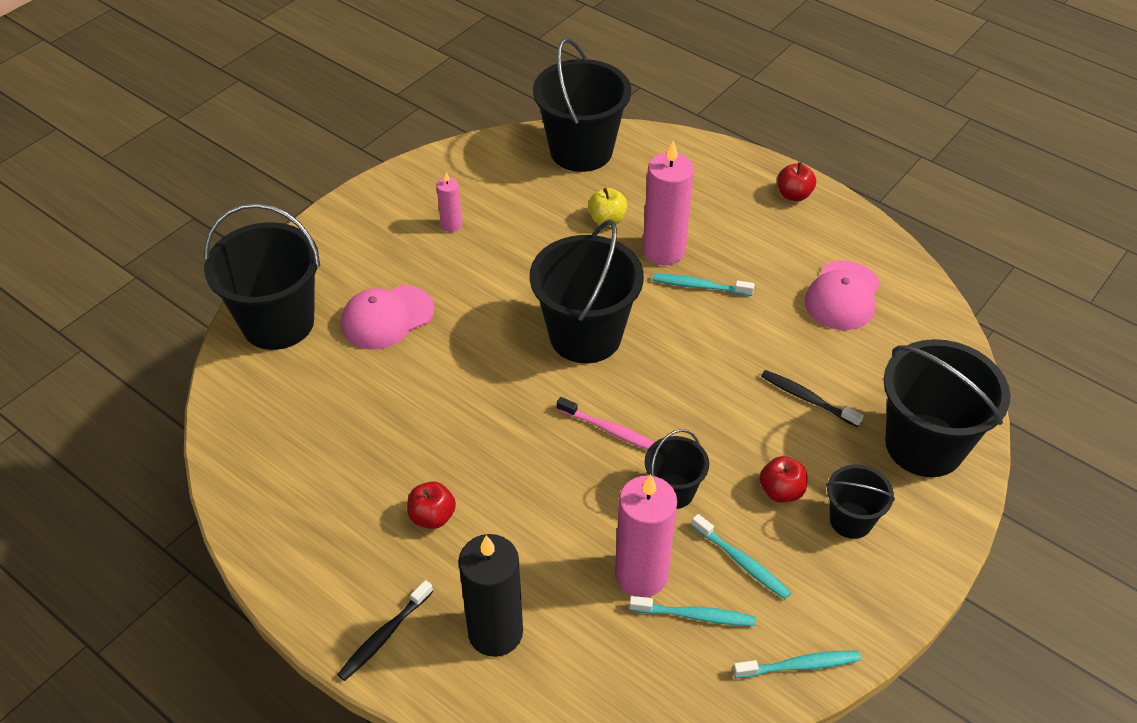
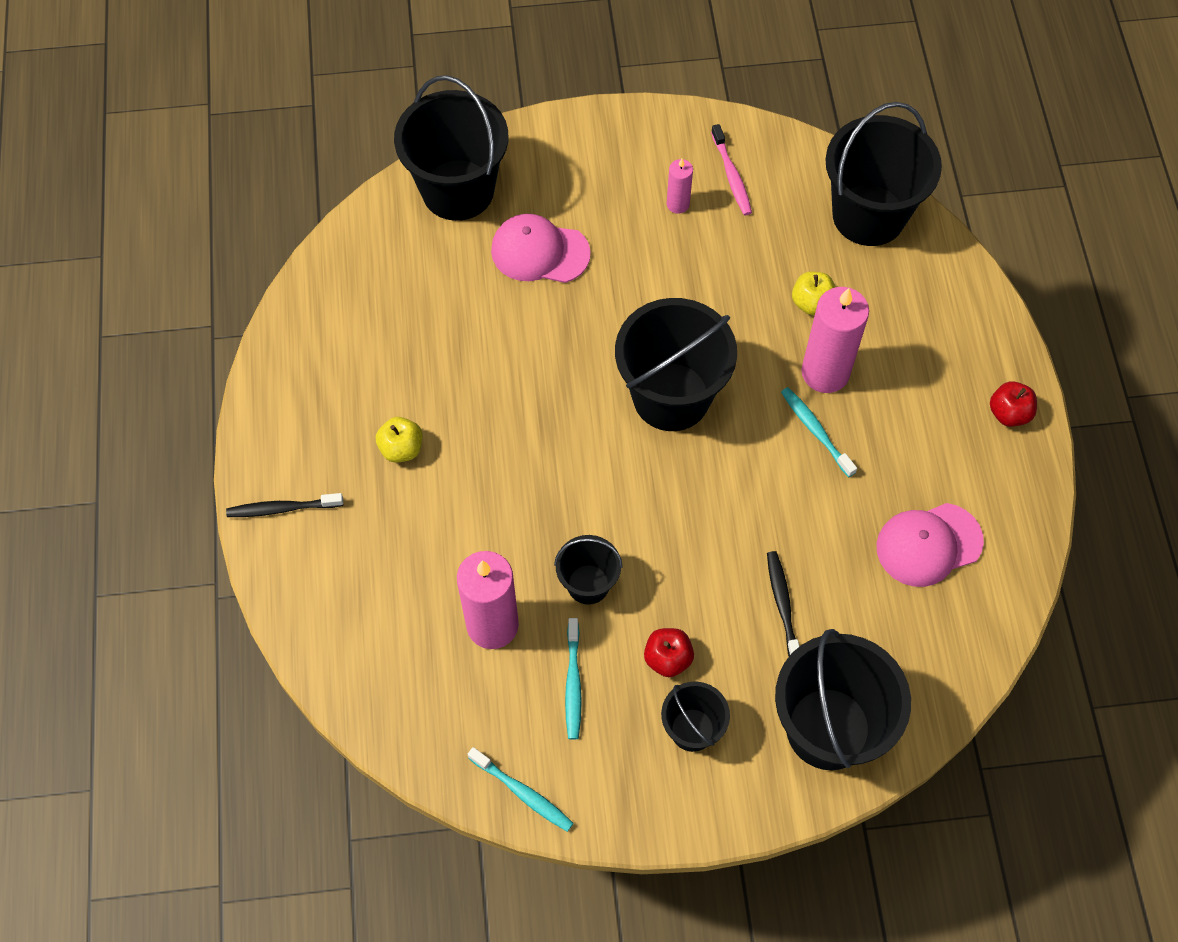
camera: 45 degrees right, 15 degrees up
(432, 516) = (401, 448): red apple -> yellow apple
(495, 632) = (352, 573): black candle -> none
(609, 430) = (598, 493): pink toothbrush -> pink toothbrush (731, 175)
(695, 615) = (494, 689): turquoise toothbrush -> none

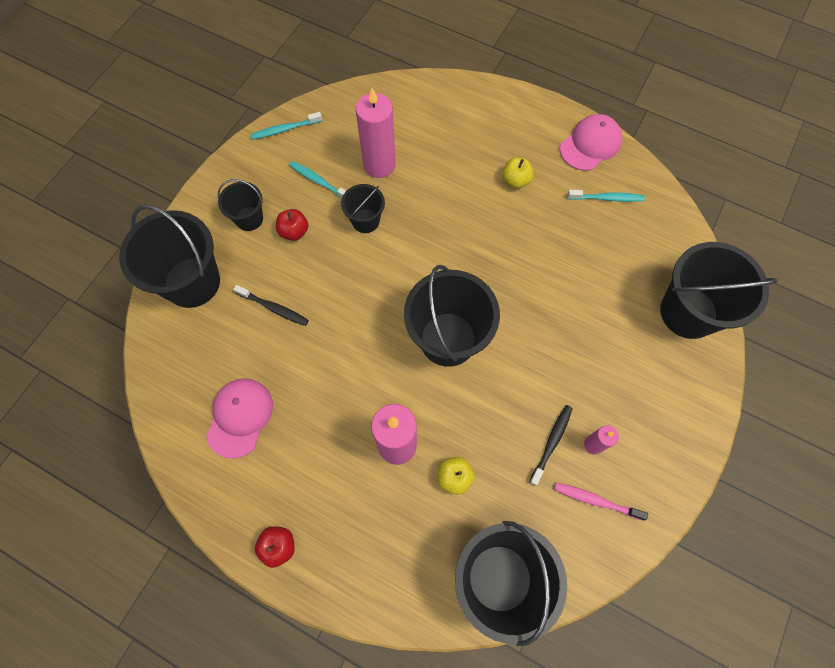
camera: 125 degrees right, 5 degrees up
(282, 508) = (518, 111): black toothbrush -> black toothbrush (551, 443)
(539, 252) = (607, 331): pink cap -> pink cap (590, 144)
(815, 431) = (362, 407): turquoise toothbrush -> turquoise toothbrush (607, 198)

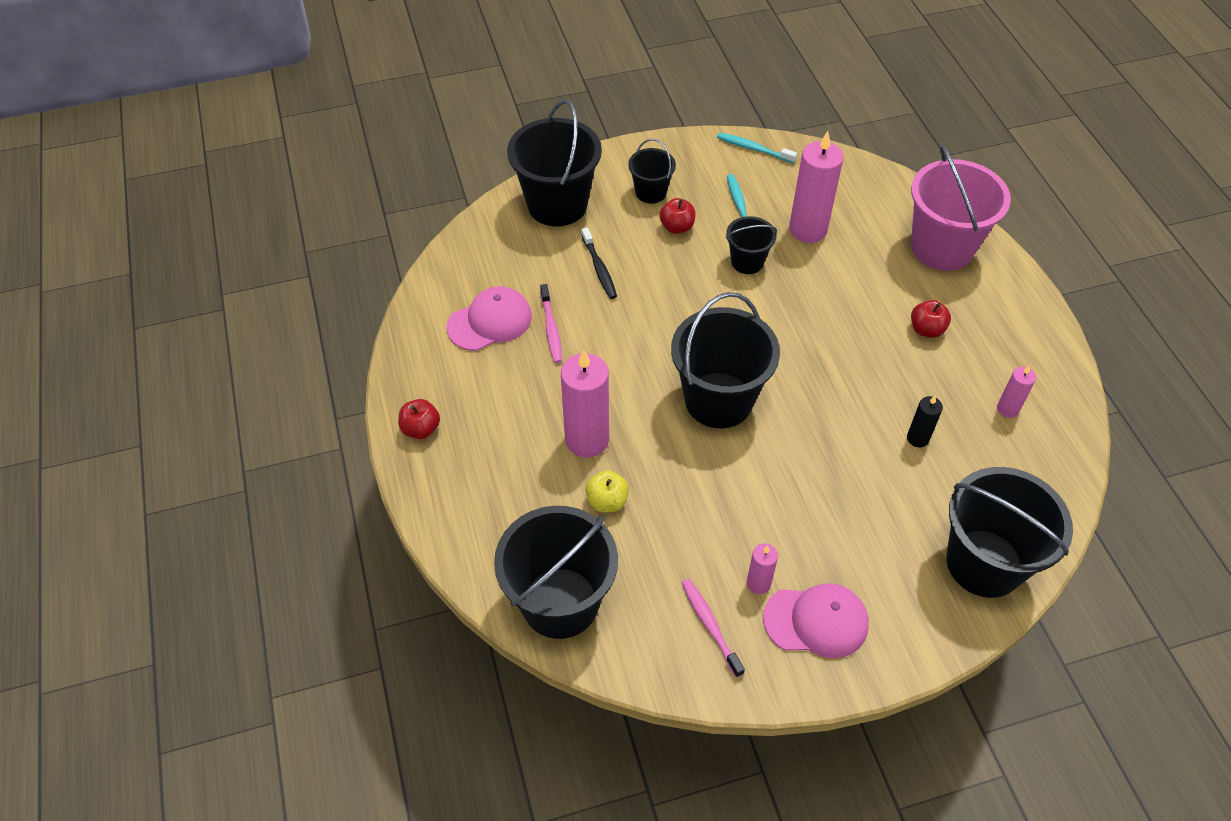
camera: 45 degrees right, 15 degrees down
(288, 384) = (551, 328): none -> pink toothbrush
(469, 114) = (941, 247): none -> pink bucket
(515, 181) = (926, 329): yellow apple -> red apple
(551, 443) = (721, 549): black toothbrush -> none
(581, 261) = (917, 438): none -> black candle
(590, 144) = (1043, 354): pink cap -> pink cap (816, 621)
(607, 198) = (1007, 409): turquoise toothbrush -> pink candle

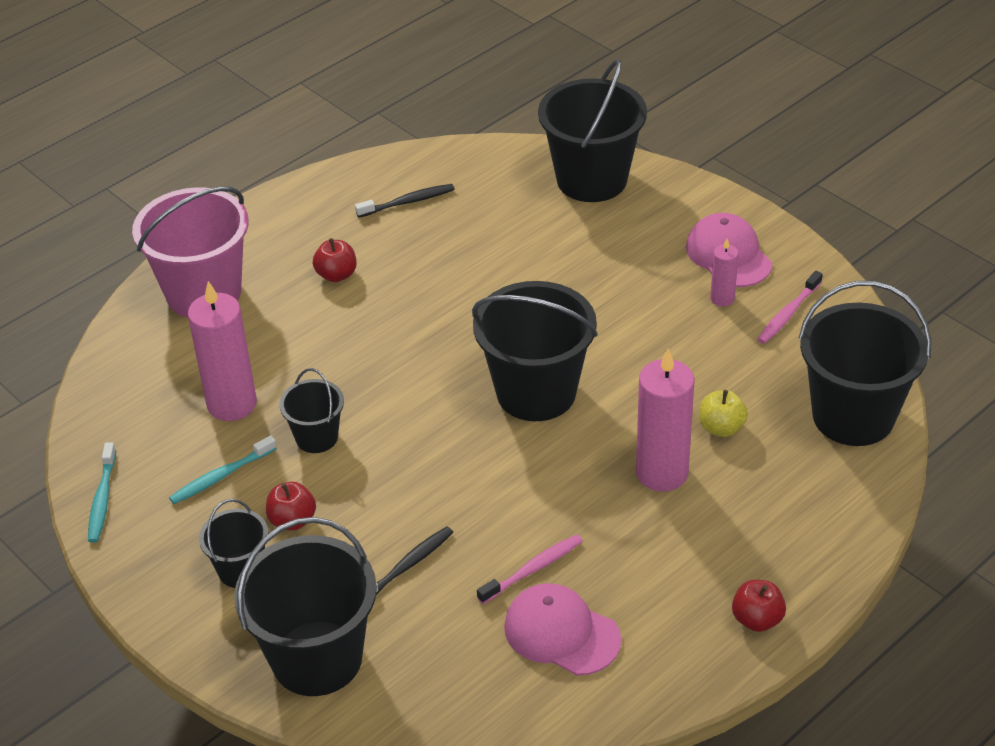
camera: 115 degrees left, 10 degrees down
(917, 438) = (484, 247): black candle -> none
(1007, 409) = (408, 202): pink candle -> black toothbrush

